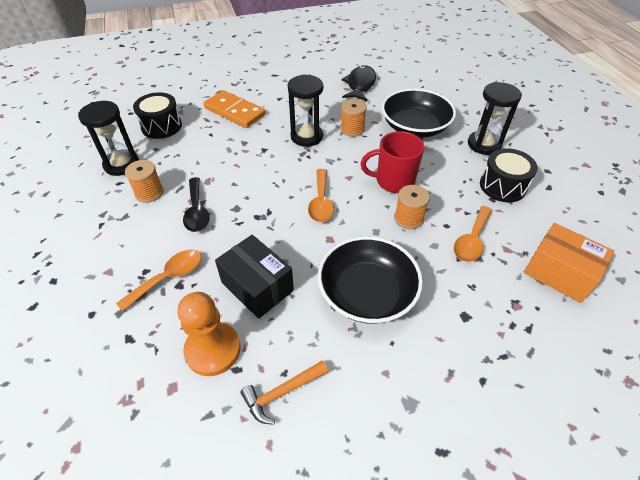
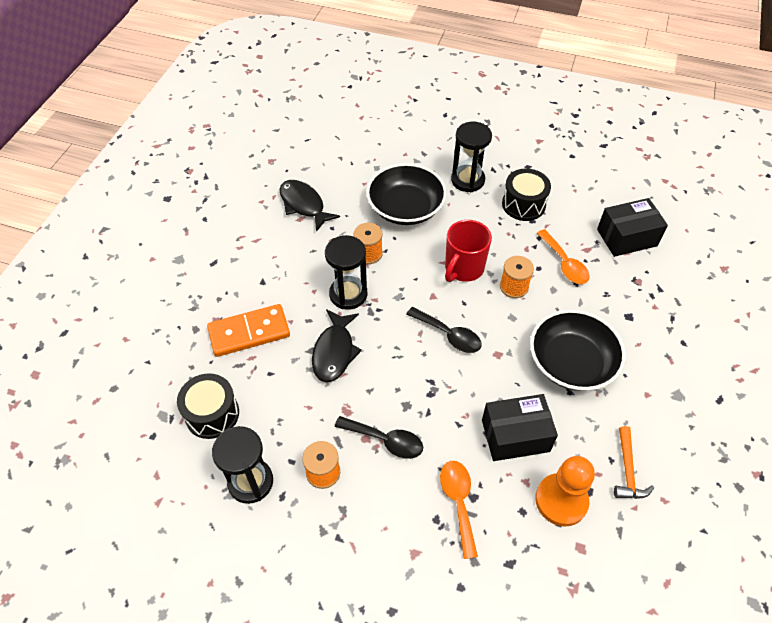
camera: 55 degrees left, 5 degrees up
(252, 153) = (334, 352): none -> black fish
(321, 202) = (449, 335): orange spoon -> black spoon
(559, 273) = (627, 237): orange box -> black box

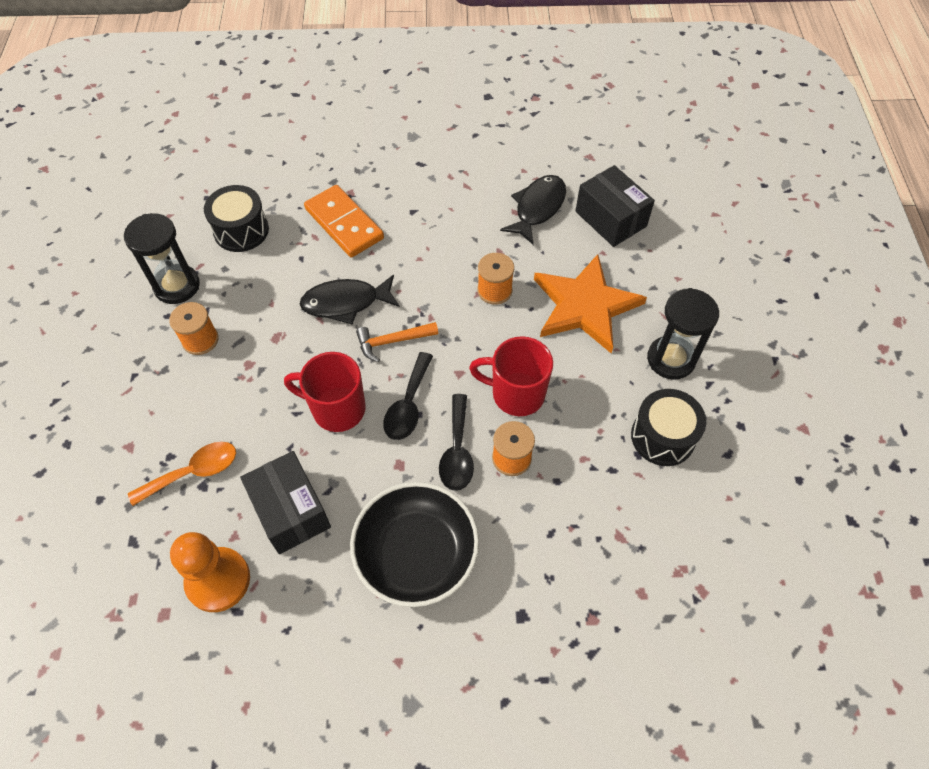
camera: 70 degrees right, 5 degrees up
(348, 294) = (427, 290): black hourglass -> none
(385, 440) = (250, 383): black spoon -> black spoon (457, 451)
(405, 208) = (585, 306): black bowl -> orange star
(435, 383) = (337, 409): none -> red mug
(564, 264) = (579, 512): orange spoon -> none
(627, 237) = (670, 589): black box -> black box (610, 219)
(627, 470) = (276, 653): orange hammer -> orange hammer (392, 341)

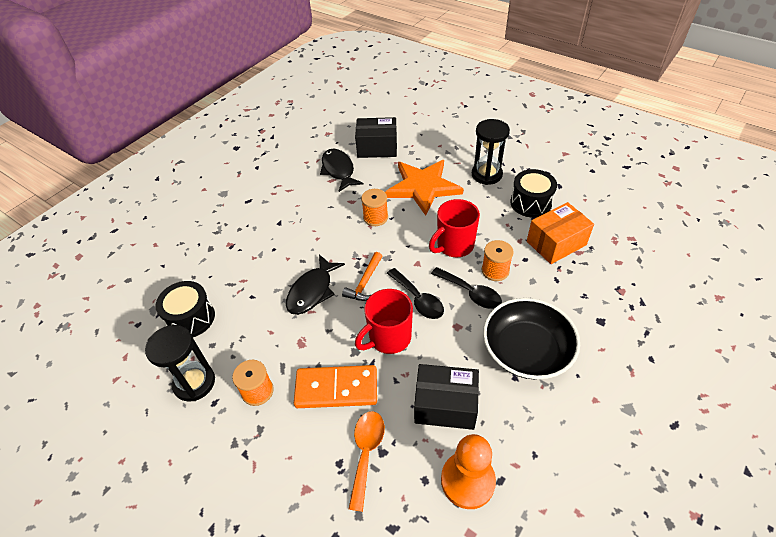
camera: 50 degrees left, 10 degrees down
(344, 224) = (250, 260): orange domino -> orange domino (336, 388)
(614, 502) = (556, 243): none -> orange box

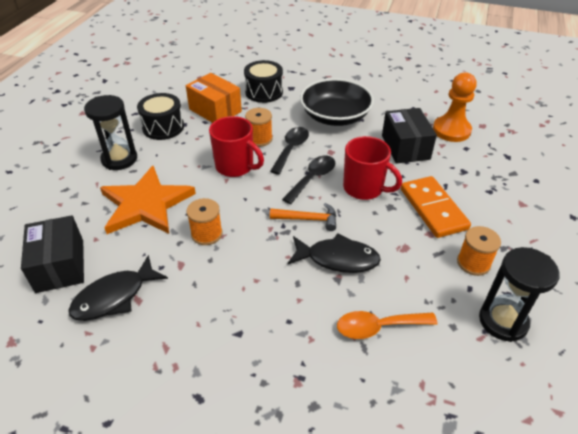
camera: 110 degrees left, 5 degrees down
(191, 318) = (434, 368): black drum -> black drum (264, 92)
(366, 453) = (471, 179): orange spoon -> orange spoon (378, 327)

